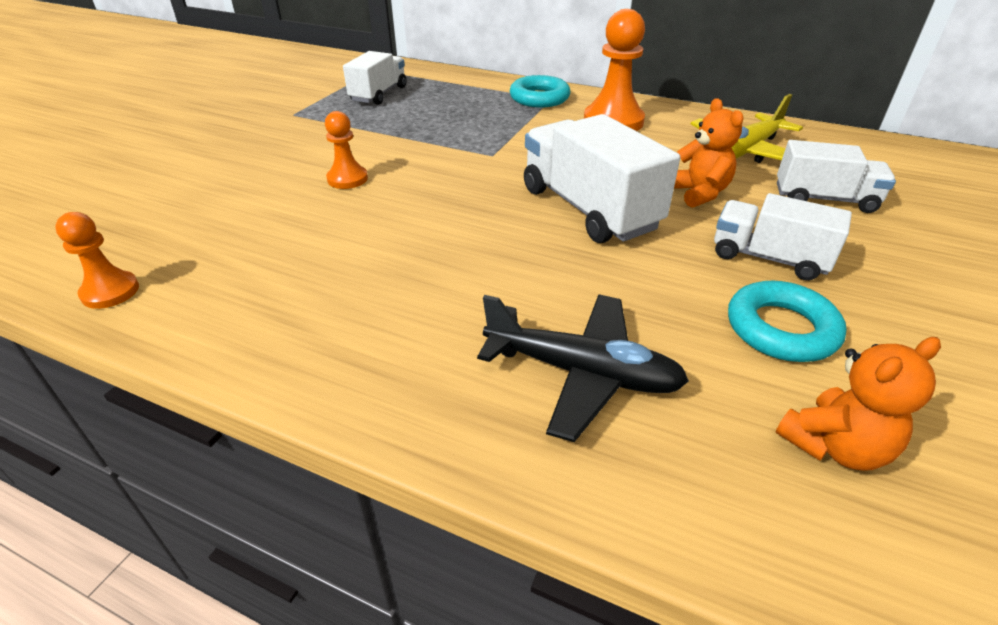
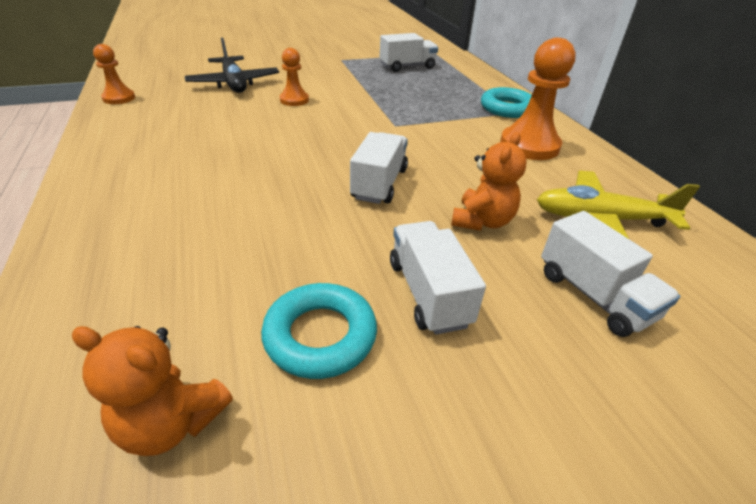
camera: 45 degrees right, 0 degrees up
(582, 373) = (168, 256): black plane -> black plane (234, 83)
(589, 209) = (379, 184): white truck -> white truck, size x0.63

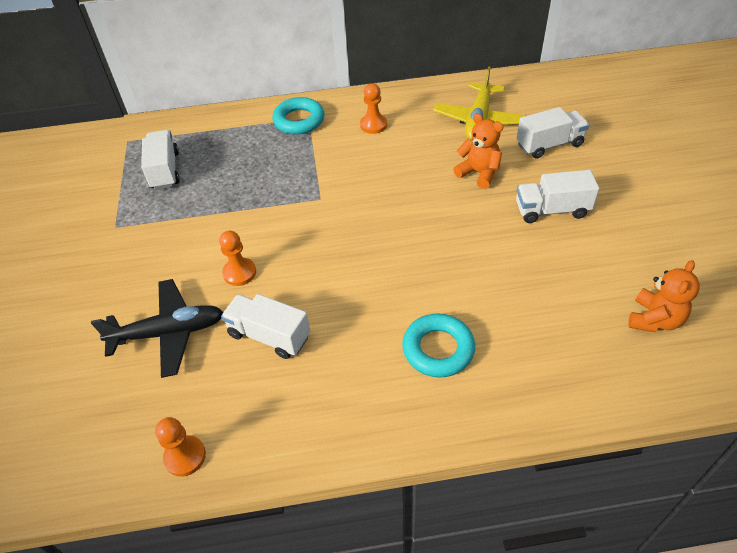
camera: 75 degrees left, 10 degrees up
(320, 336) = (590, 260): turquoise ring -> turquoise ring (438, 349)
(379, 184) = (426, 219): white truck -> white truck (269, 335)
(529, 146) = (373, 125): orange pawn -> orange pawn, size x0.56

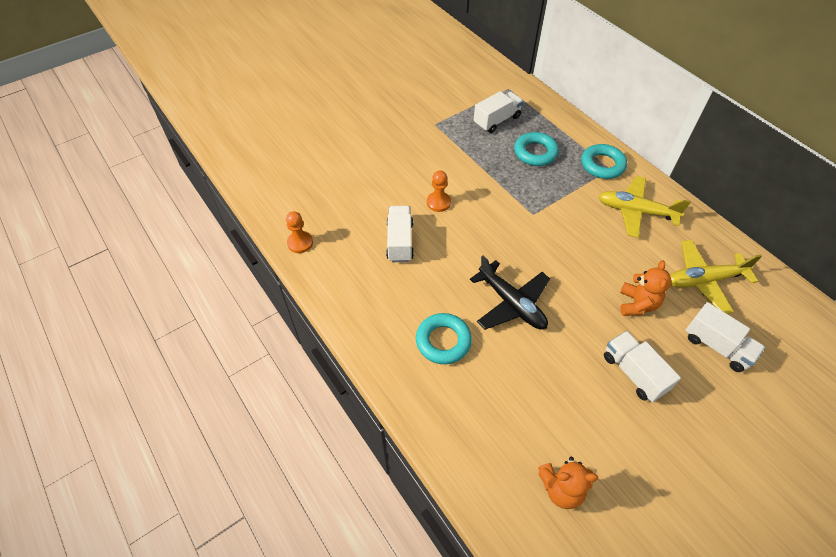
camera: 60 degrees right, 5 degrees up
(168, 333) = (374, 192): black plane -> black plane (511, 303)
(239, 160) = (535, 152): none -> turquoise ring
(373, 125) = (636, 211): orange pawn -> yellow plane

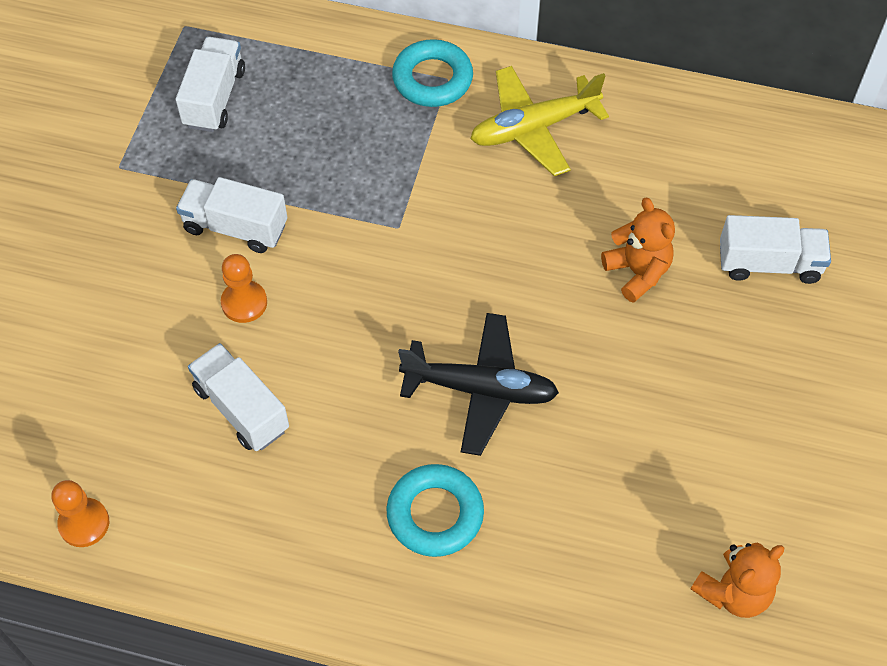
camera: 40 degrees left, 5 degrees up
(535, 152) = (319, 119): turquoise ring -> none
(634, 373) = (703, 374): white truck -> white truck (235, 227)
(704, 280) = (691, 178): yellow plane -> none

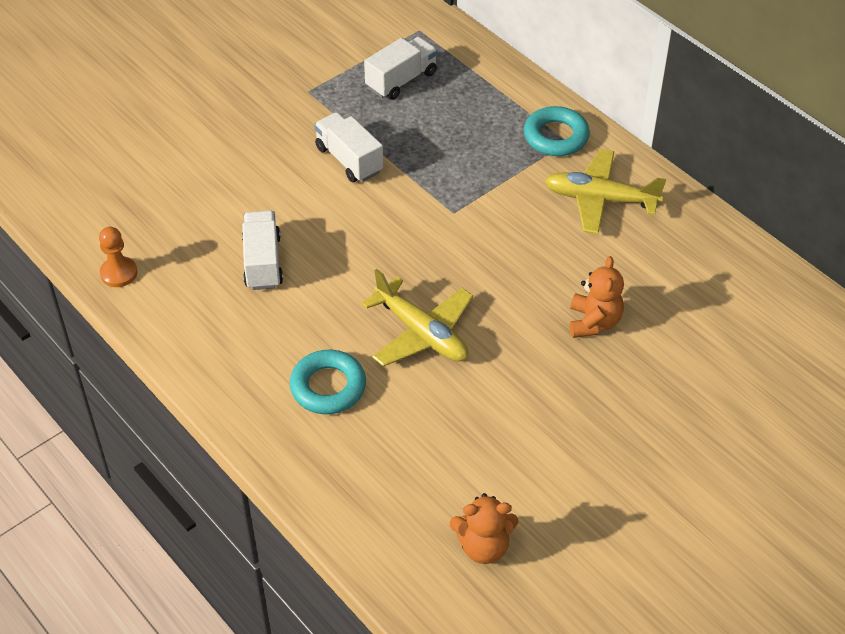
camera: 35 degrees right, 10 degrees down
(244, 303) = (316, 205): orange pawn -> none
(480, 389) = (422, 333): black plane -> yellow plane
(769, 264) = (696, 367): white truck -> none

